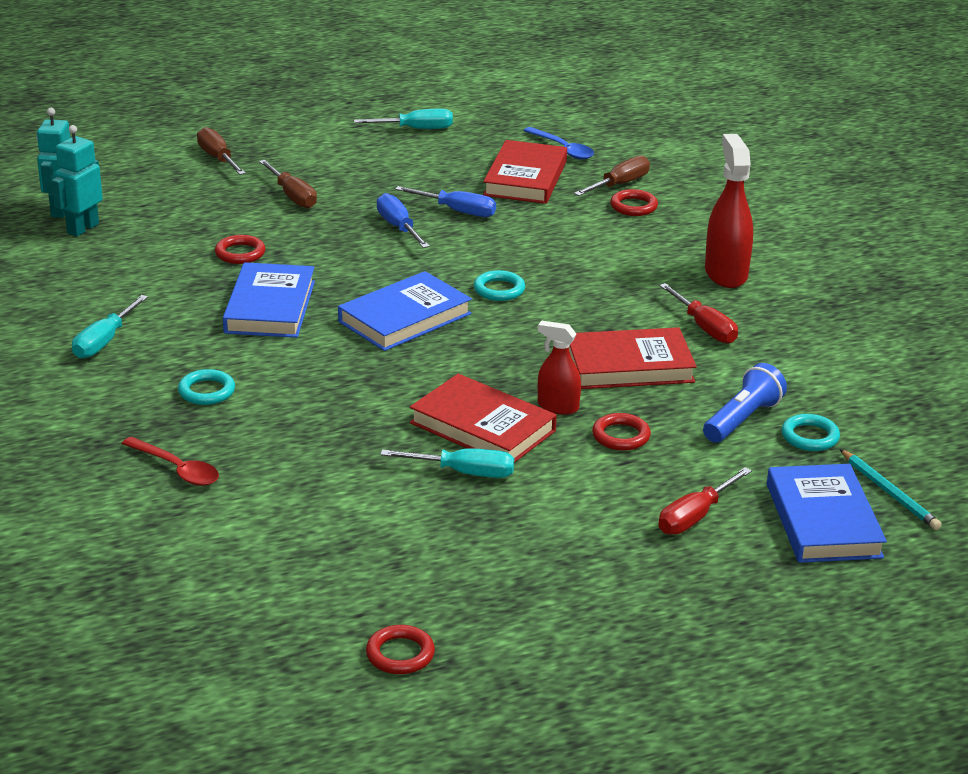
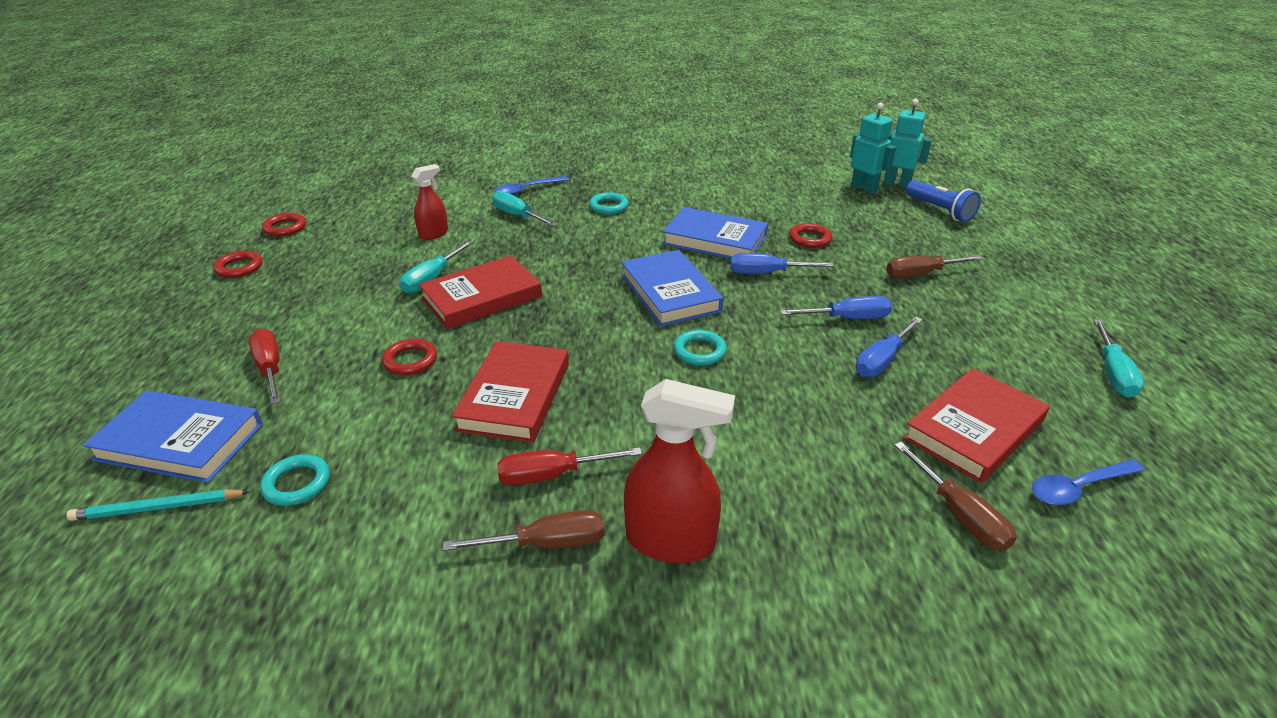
camera: 110 degrees right, 5 degrees up
(104, 341) = (693, 183): turquoise screwdriver -> turquoise screwdriver (518, 216)
(177, 469) = (526, 190): red spoon -> blue spoon
(218, 158) = (1003, 250): brown screwdriver -> brown screwdriver (546, 544)
(333, 271) = (767, 273): none -> blue screwdriver
(525, 178) = (974, 429): red book -> red book turned 75 degrees counterclockwise
(557, 406) = (480, 338): red spray bottle -> red spray bottle (434, 234)
(633, 206) = (886, 508): red ring -> red ring (239, 268)
(742, 419) = (368, 444): blue flashlight -> blue flashlight (940, 210)

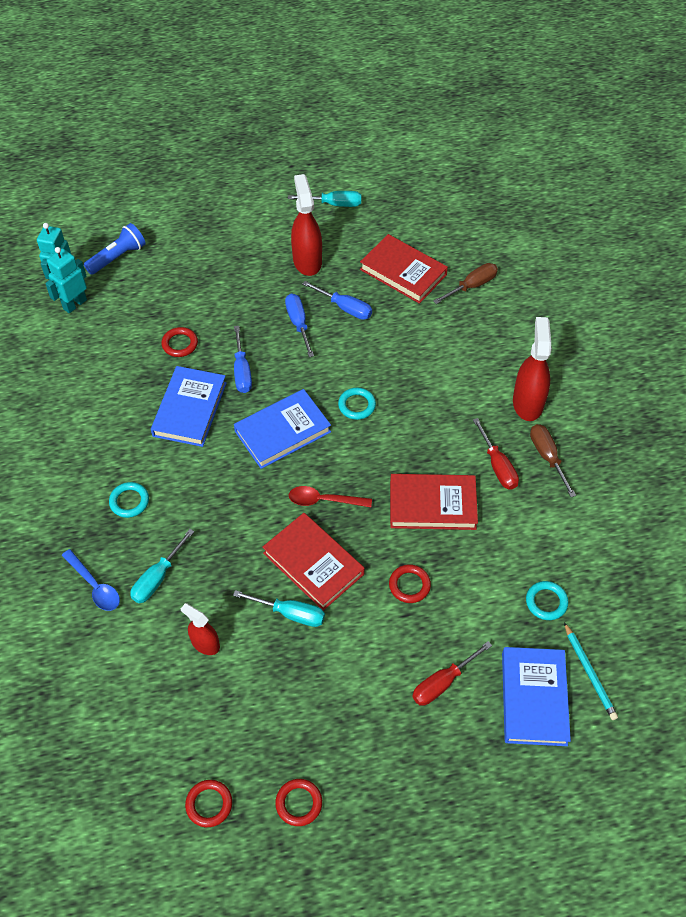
camera: 100 degrees left, 20 degrees up
(561, 312) = (324, 500): none -> red spoon
(921, 274) = (229, 279): brown screwdriver -> none
(972, 336) = (307, 261): none -> red spray bottle
(1078, 488) = (438, 238): blue spoon -> none

